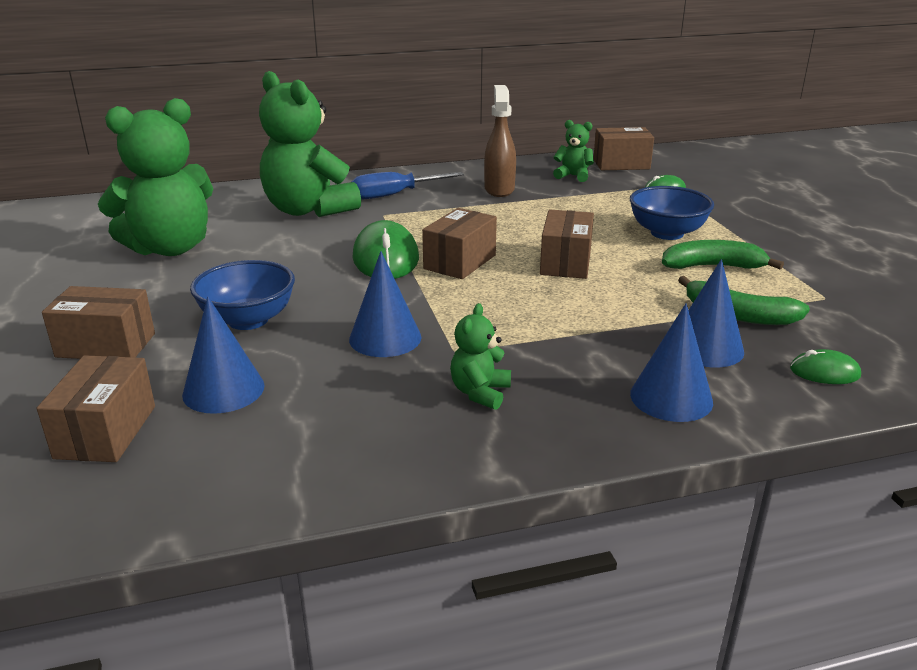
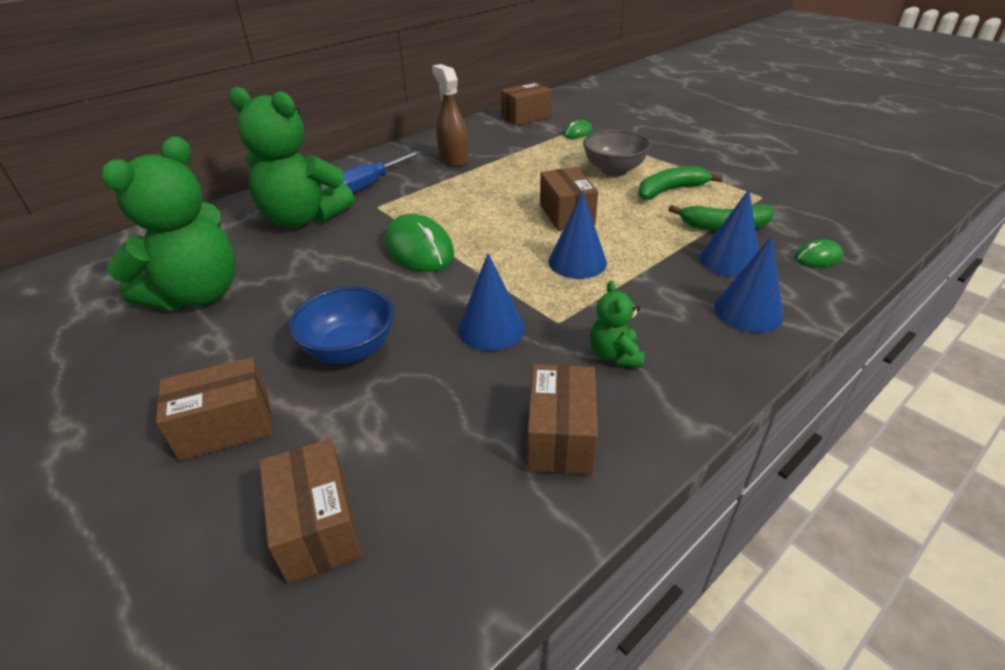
camera: 25 degrees left, 10 degrees up
(223, 390) = (395, 433): blue cone -> blue cone (577, 262)
(460, 262) = (485, 236): brown box -> brown box (560, 437)
(573, 176) = (500, 135): green teddy bear -> none
(667, 233) = (614, 170): blue bowl -> grey bowl

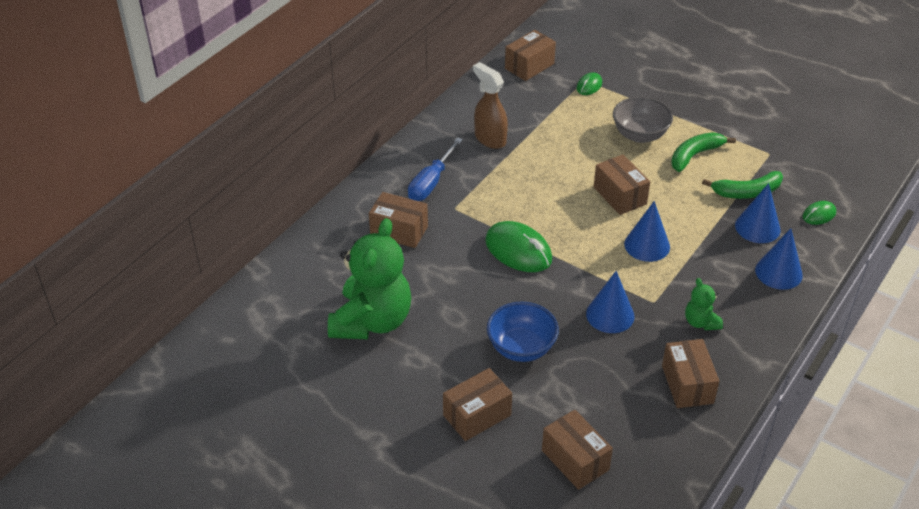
camera: 15 degrees left, 5 degrees up
(303, 218) = (399, 231): green teddy bear -> brown box

